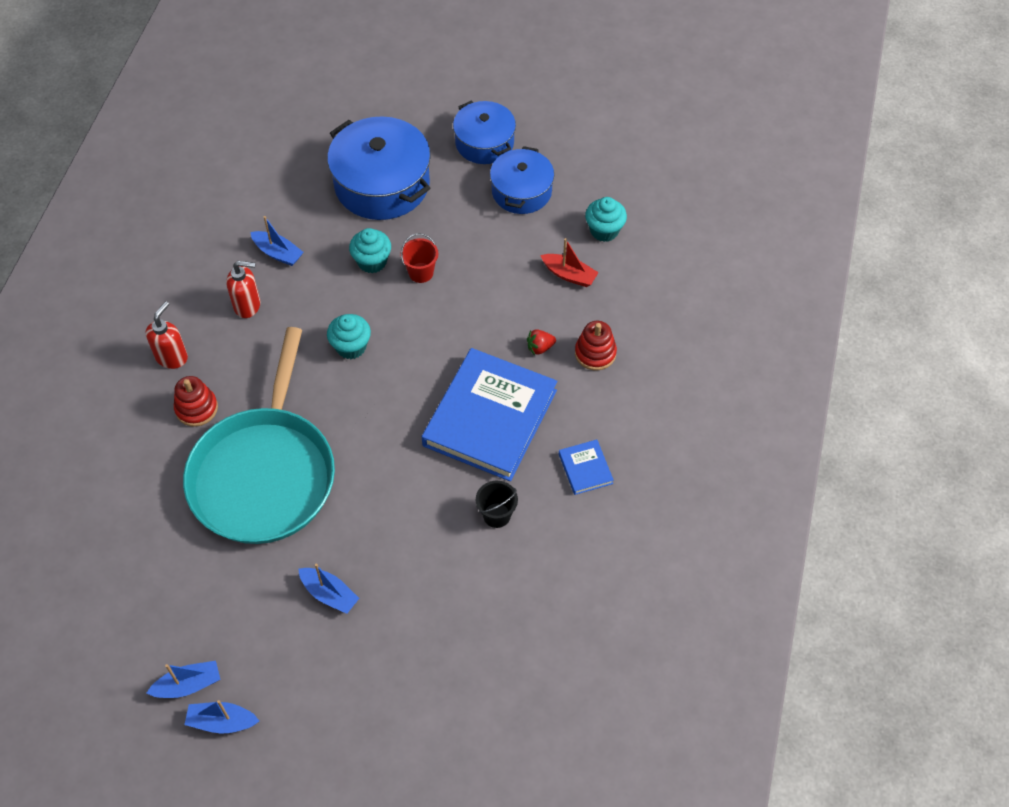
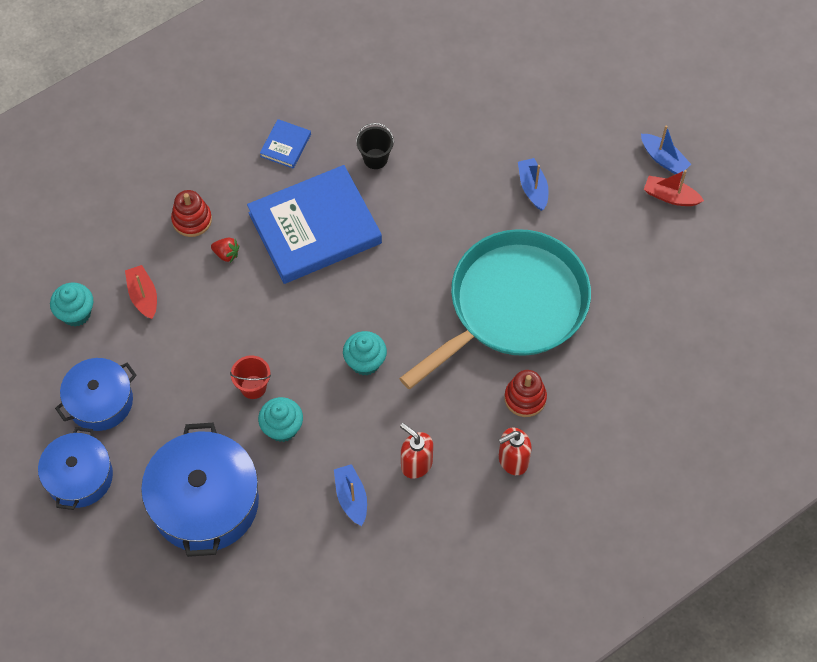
camera: 140 degrees left, 5 degrees up
(188, 685) = (670, 196): blue boat -> red boat

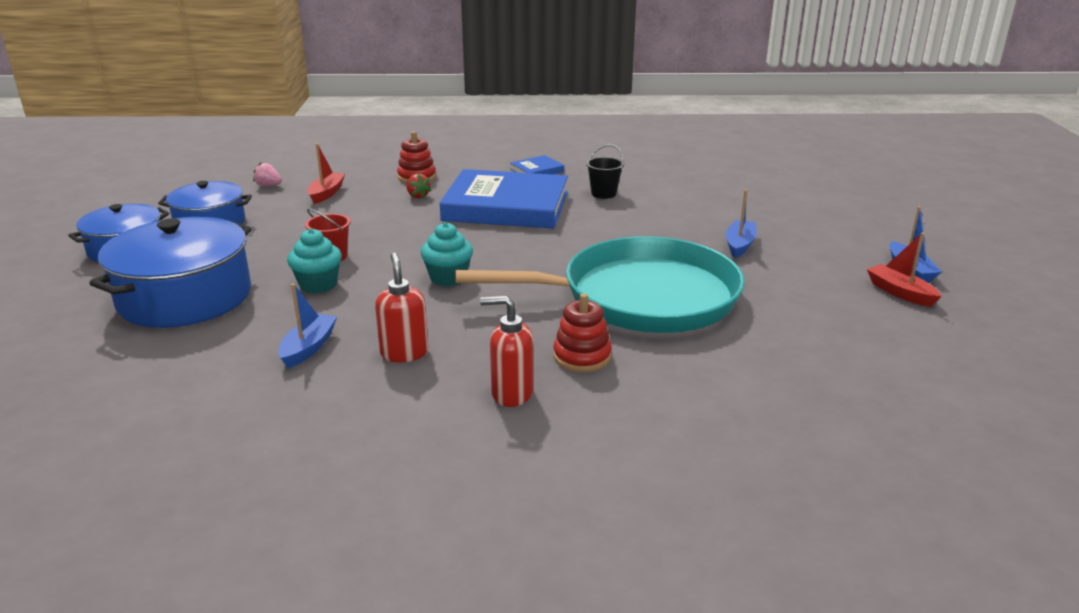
camera: 35 degrees right, 35 degrees down
(76, 313) = (268, 186): turquoise cupcake -> pink strawberry

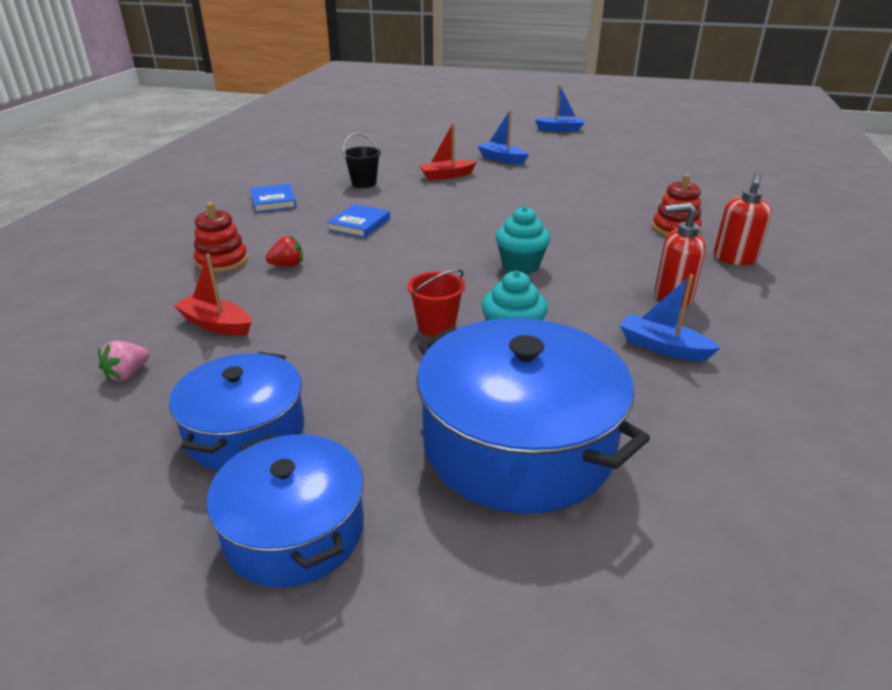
camera: 75 degrees left, 5 degrees up
(506, 206) = (359, 224): blue book -> blue book, size x0.42
(640, 297) = (581, 199): turquoise pan -> none
(900, 293) = (590, 137): red boat -> red boat (446, 176)

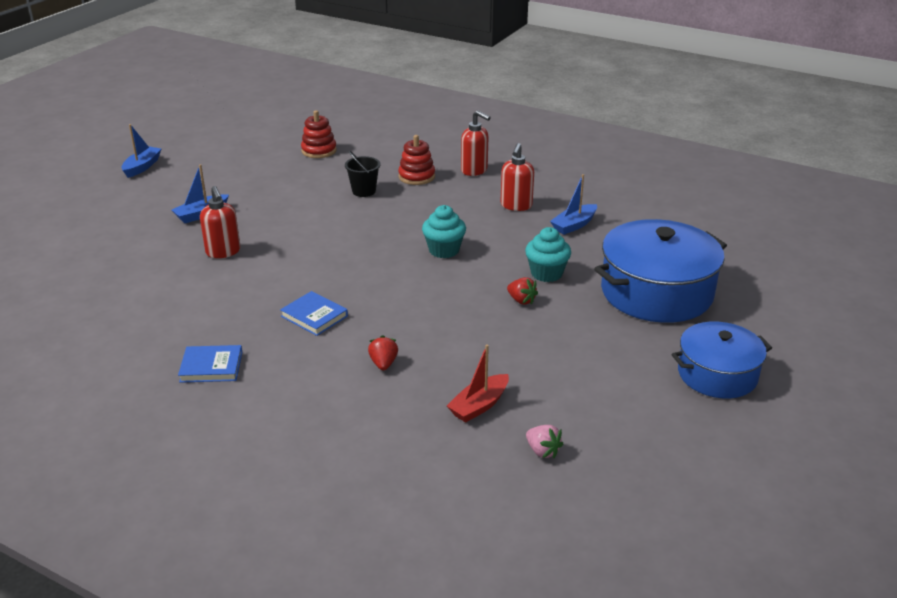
camera: 75 degrees left, 0 degrees up
(222, 261) = (354, 404): red stacking toy -> red stacking toy (319, 151)
(245, 431) = (627, 391): blue pot -> none
(364, 183) = (204, 303): black bucket -> black bucket (364, 191)
(436, 327) = (521, 300): red bucket -> red strawberry
(446, 176) = (223, 252): red boat -> red soap dispenser

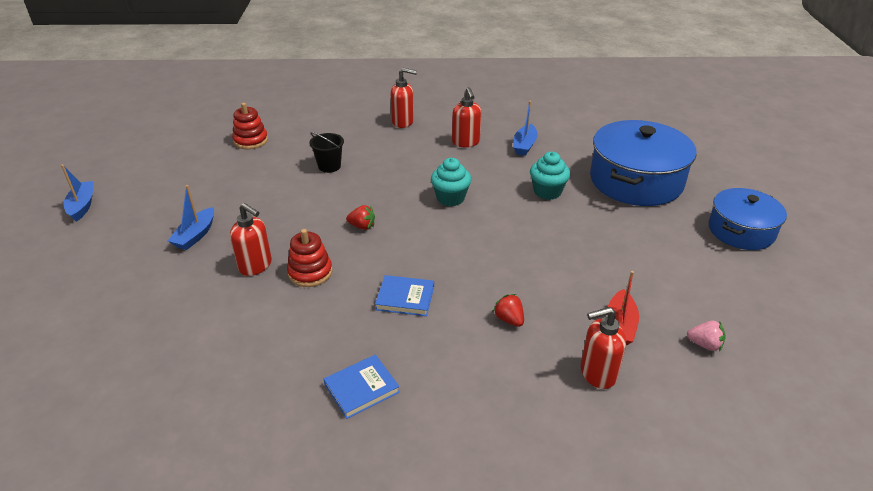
camera: 30 degrees left, 5 degrees up
(412, 432) = (597, 373): none -> red soap dispenser
(416, 176) = (361, 140): red stacking toy -> red stacking toy (310, 272)
(521, 300) = (553, 221): red strawberry -> red strawberry (362, 226)

